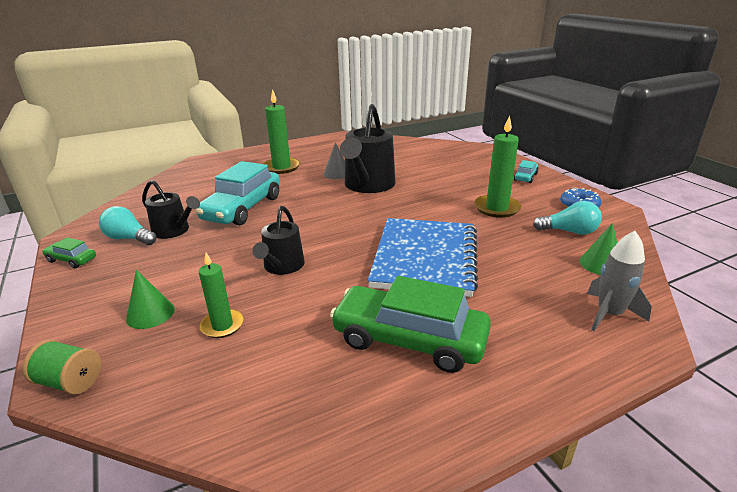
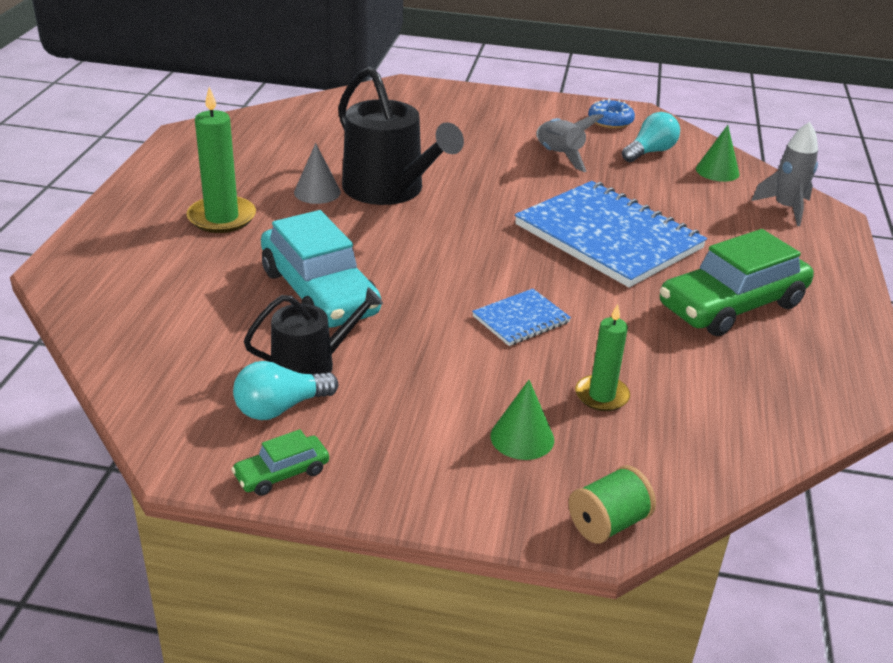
camera: 55 degrees left, 5 degrees up
(282, 266) = (521, 319): black watering can -> blue notebook
(497, 208) = (559, 156): green candle -> grey rocket
(525, 177) = (513, 107): turquoise car -> none

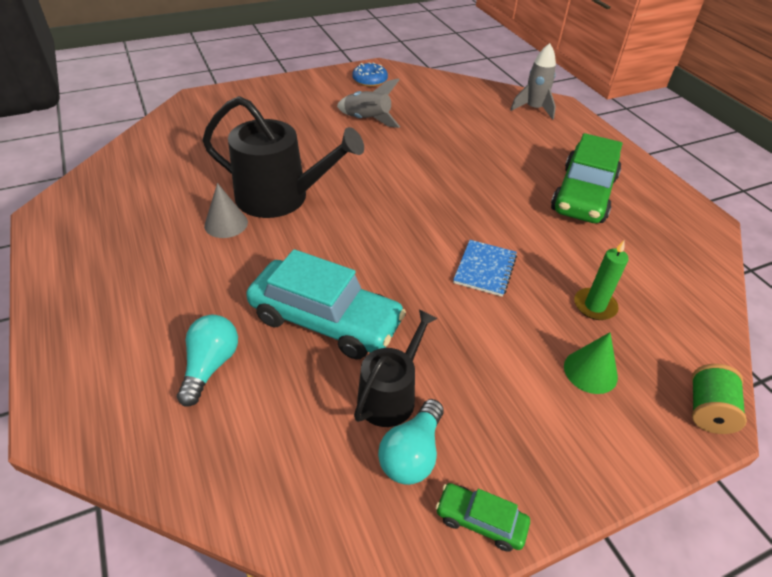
camera: 35 degrees left, 10 degrees up
(222, 218) = (169, 286): green candle -> none
(282, 473) = (480, 520): green car -> green car turned 90 degrees clockwise
(608, 237) = (464, 174): blue notebook -> none
(650, 152) = (418, 96): turquoise light bulb -> turquoise light bulb (210, 365)
(717, 171) = (470, 96): green cone -> none

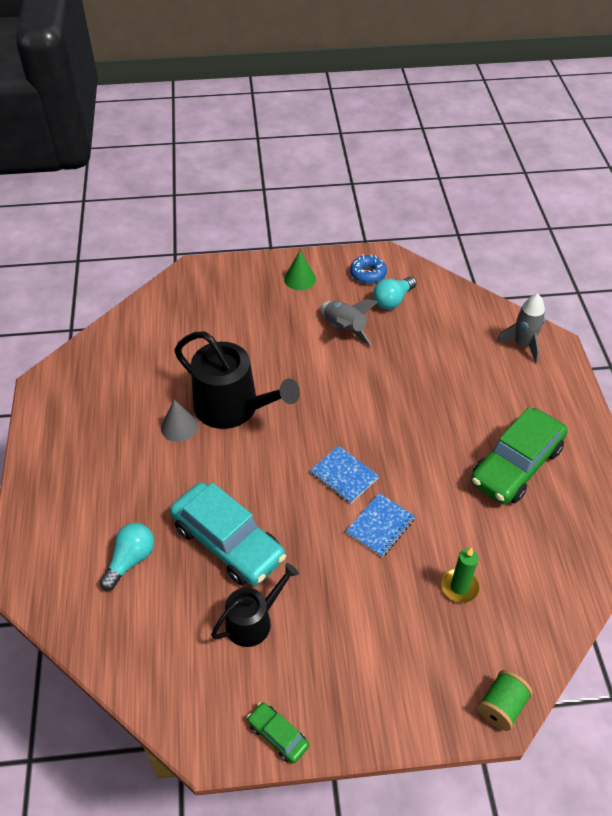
camera: 20 degrees right, 5 degrees up
(412, 454) = (250, 672): turquoise light bulb -> turquoise light bulb (392, 300)
(425, 233) = (344, 475): none -> blue notebook
(590, 371) = (422, 645): green cone -> green cone (300, 279)

